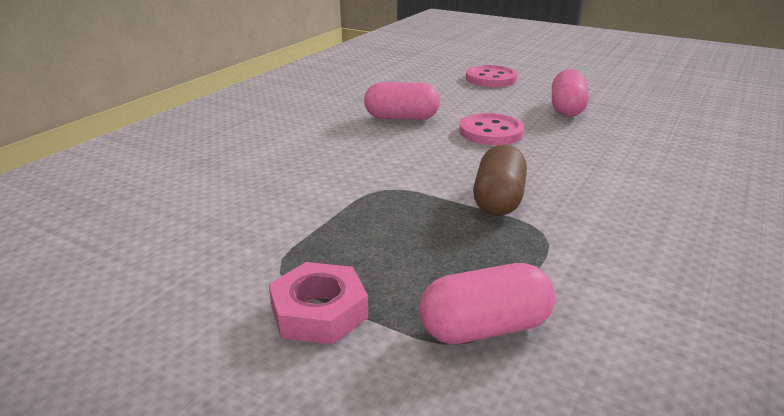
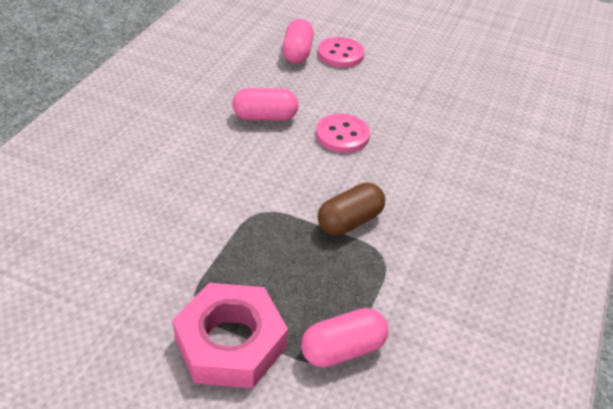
camera: 10 degrees left, 15 degrees up
(319, 312) = (230, 342): pink nut -> pink nut, size x1.63
(498, 200) = (350, 221): brown capsule -> brown capsule turned 45 degrees clockwise
(567, 109) = (406, 100): pink capsule -> pink capsule (297, 53)

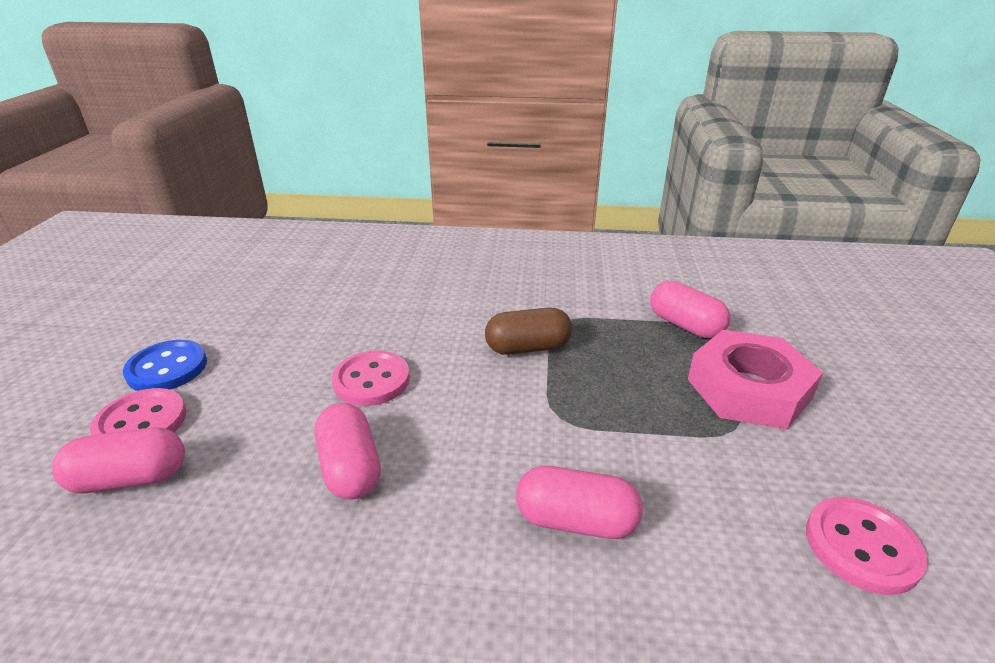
camera: 105 degrees left, 10 degrees down
(67, 307) = (861, 546): none -> pink button
(174, 189) = (576, 520): none -> pink capsule
(350, 221) = (528, 348): brown capsule -> brown capsule turned 45 degrees counterclockwise
(390, 61) = (167, 368): none -> blue button

